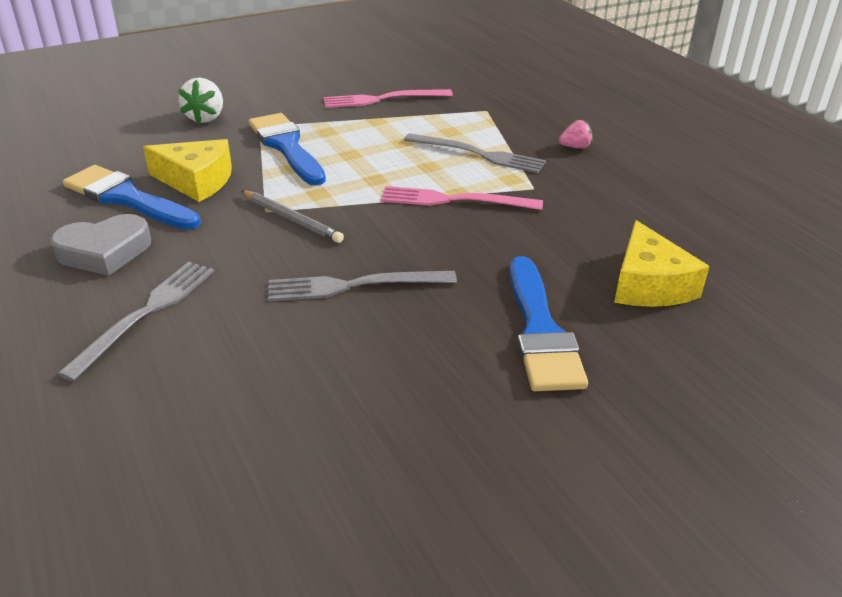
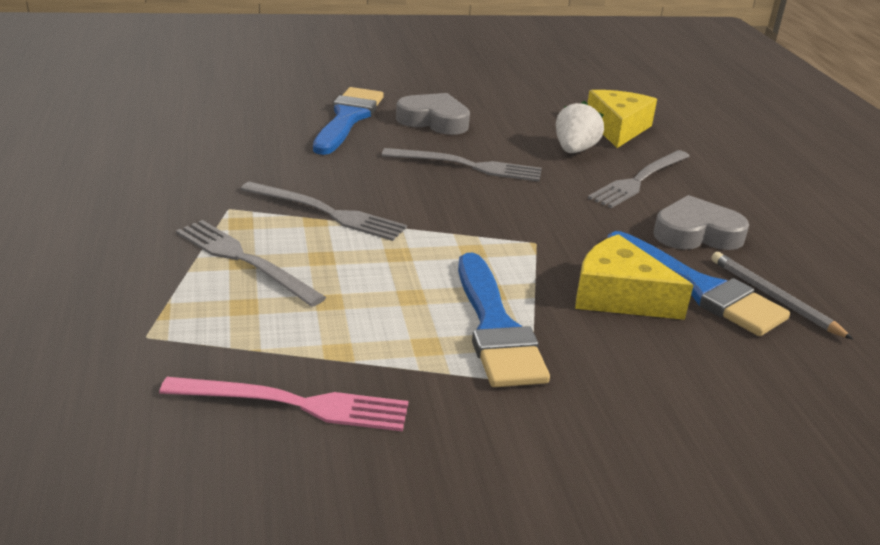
camera: 165 degrees left, 5 degrees down
(205, 118) = (624, 423): white strawberry -> white strawberry (574, 150)
(291, 219) = (509, 228): grey pencil -> grey pencil (774, 298)
(431, 360) = (434, 121): none -> grey heart
(454, 200) = (327, 212): pink fork -> grey fork
(575, 147) = (110, 244): pink strawberry -> none
(649, 284) = (235, 124): yellow cheese -> yellow cheese (618, 128)

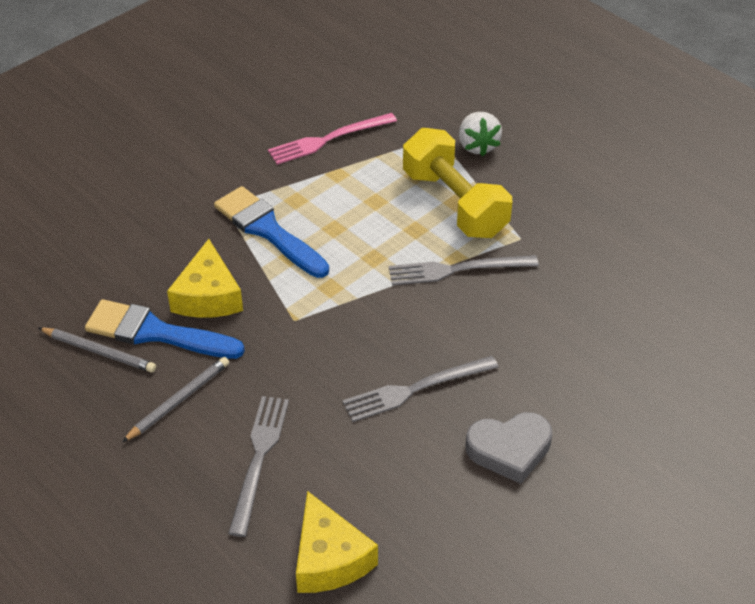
camera: 150 degrees right, 15 degrees up
(244, 260) = (454, 203): grey fork -> yellow dumbbell
(348, 118) = (581, 402): blue brush -> none
(574, 150) = (345, 478): white strawberry -> white strawberry (477, 146)
(619, 296) = (208, 296): yellow cheese -> yellow cheese turned 90 degrees clockwise
(696, 233) = (178, 401): grey heart -> grey pencil

